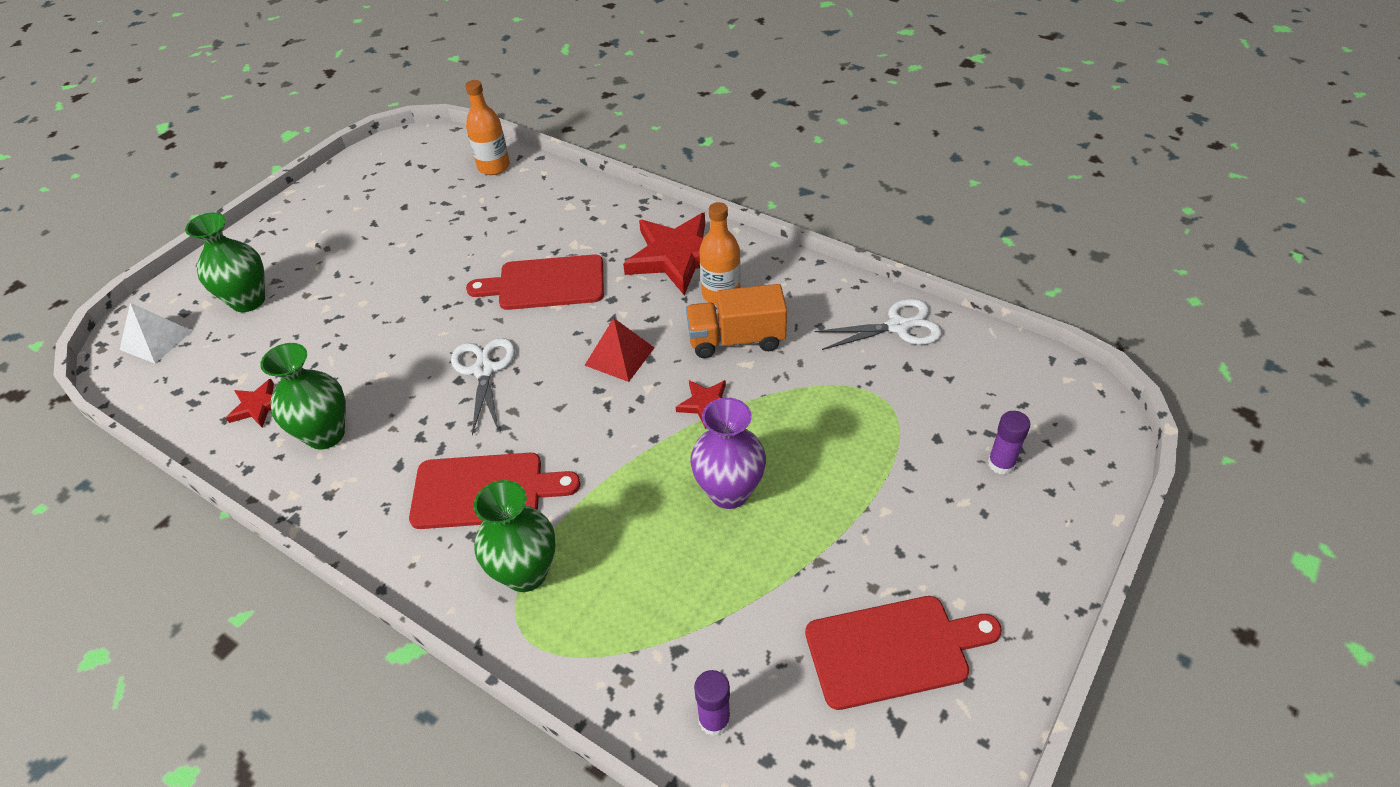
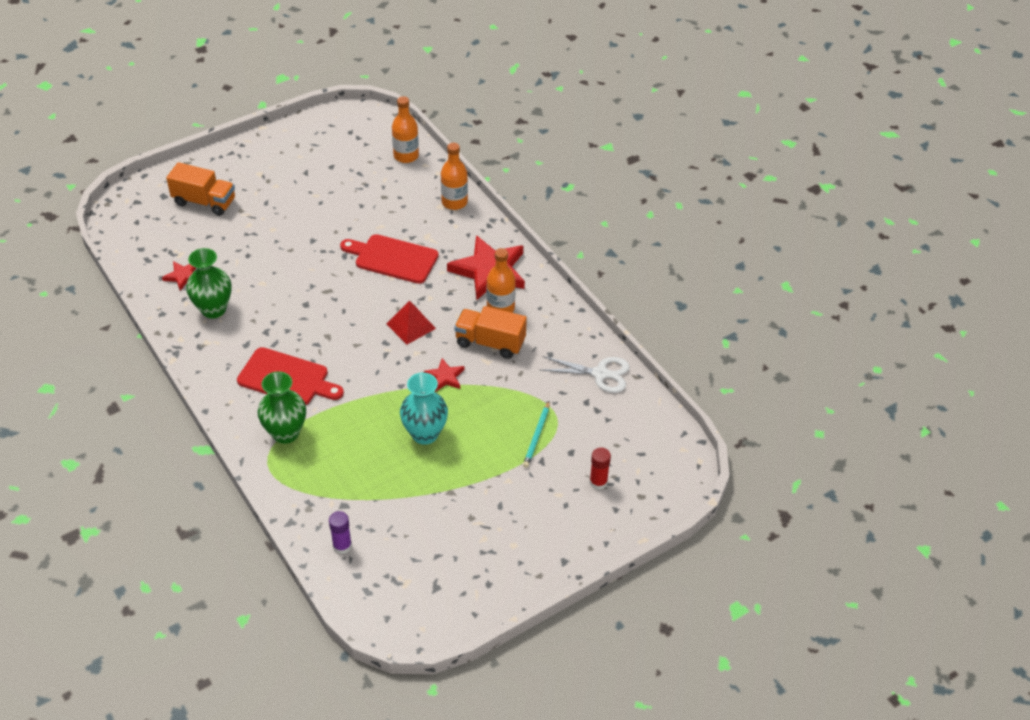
camera: 20 degrees right, 0 degrees up
(156, 340) = (140, 209): white pyramid -> none
(248, 301) = (204, 202): green vase -> orange truck
(484, 370) = (324, 303): white scissors -> none
(584, 196) = (454, 202): none -> orange bottle
(729, 492) = (425, 434): purple vase -> turquoise vase
(879, 435) = (537, 436): none -> turquoise pencil
(893, 650) = (459, 552): red cutting board -> none
(1001, 464) = (598, 482): purple glue stick -> red glue stick

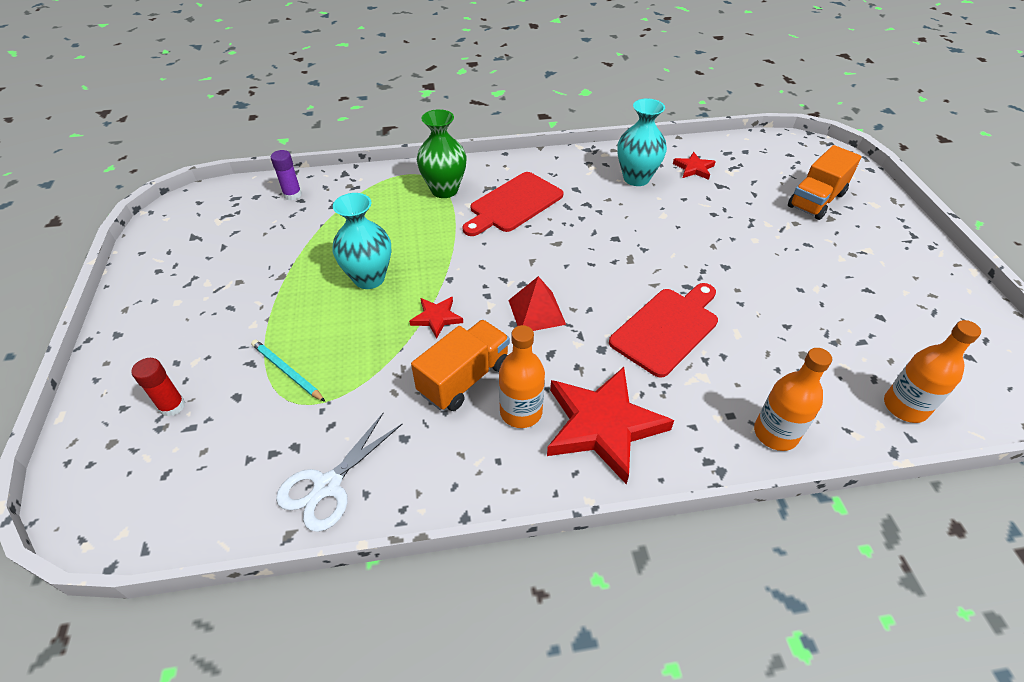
camera: 115 degrees right, 0 degrees up
(213, 309) = (636, 178): green vase -> turquoise vase

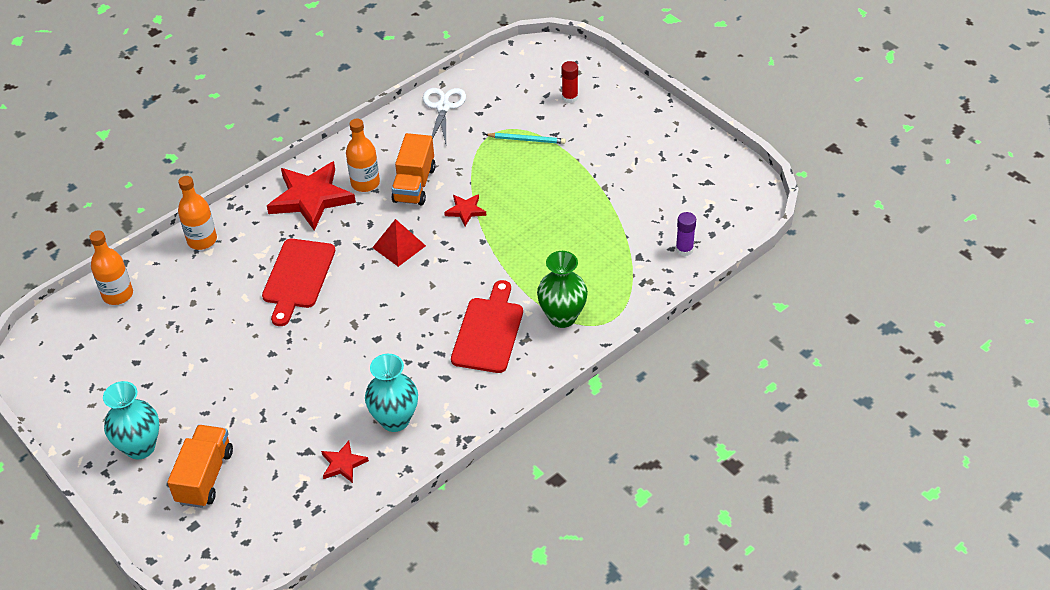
camera: 150 degrees right, 0 degrees up
(369, 278) = (540, 214): turquoise vase -> turquoise vase (140, 447)

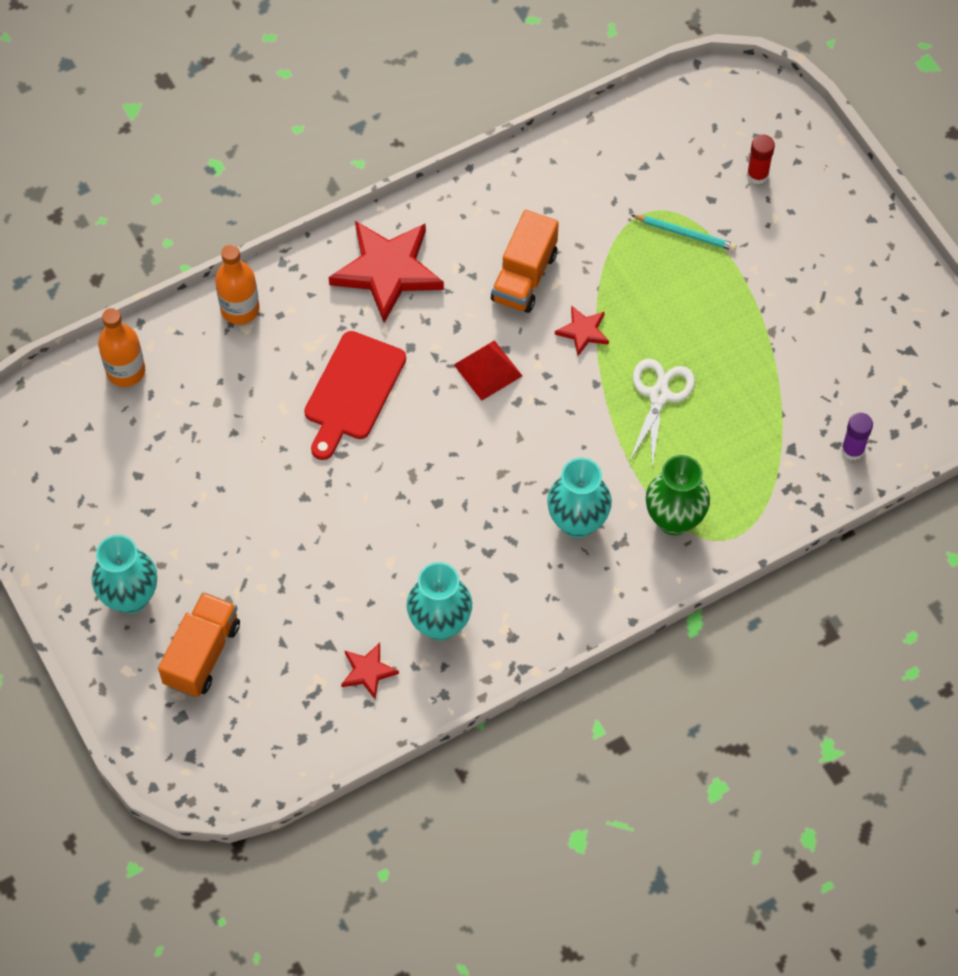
camera: 10 degrees right, 15 degrees up
(365, 183) = (461, 261): orange bottle -> none
(443, 107) = (584, 157): white scissors -> white scissors (659, 395)
(488, 332) = (577, 522): red cutting board -> turquoise vase

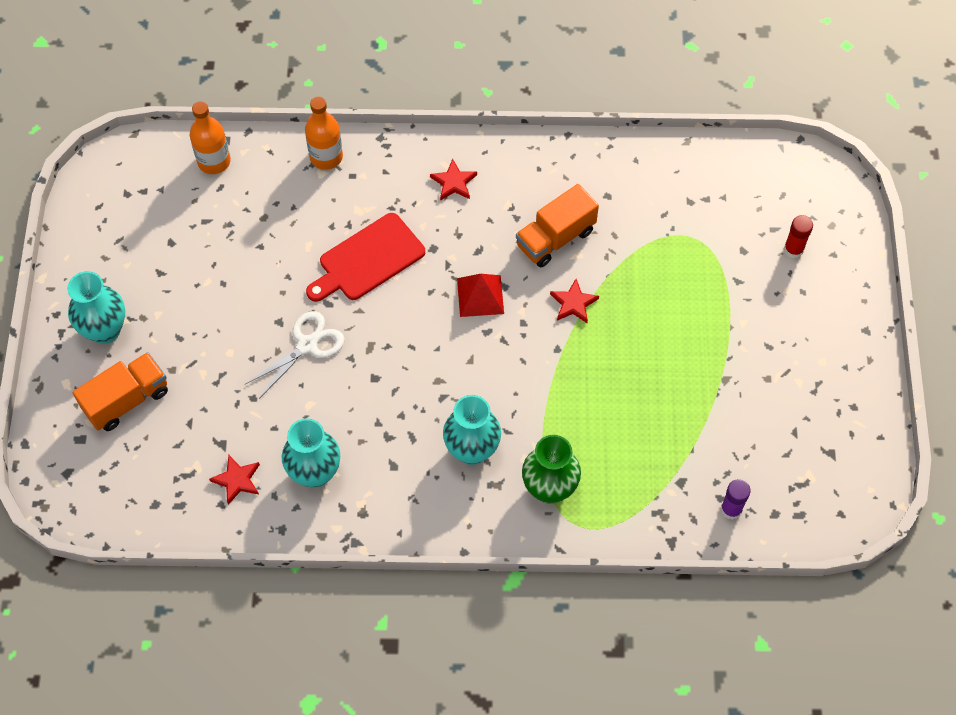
camera: 30 degrees right, 0 degrees up
(387, 271) = (454, 182): red star -> red star, size x0.47
(659, 395) = (601, 384): white scissors -> white scissors (307, 345)
(685, 234) = (705, 267): turquoise pencil -> none

